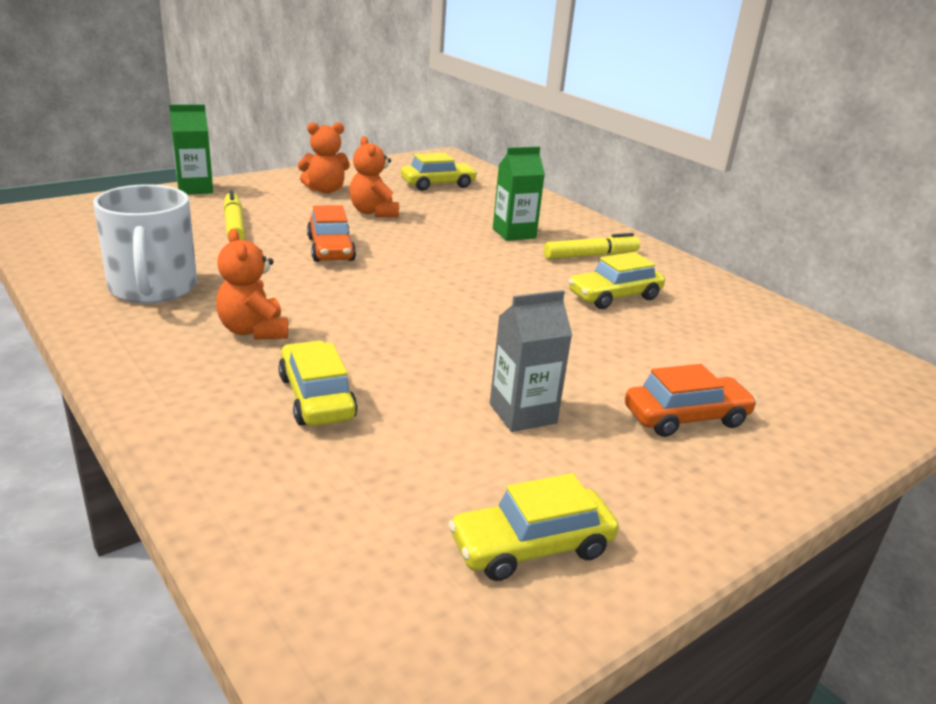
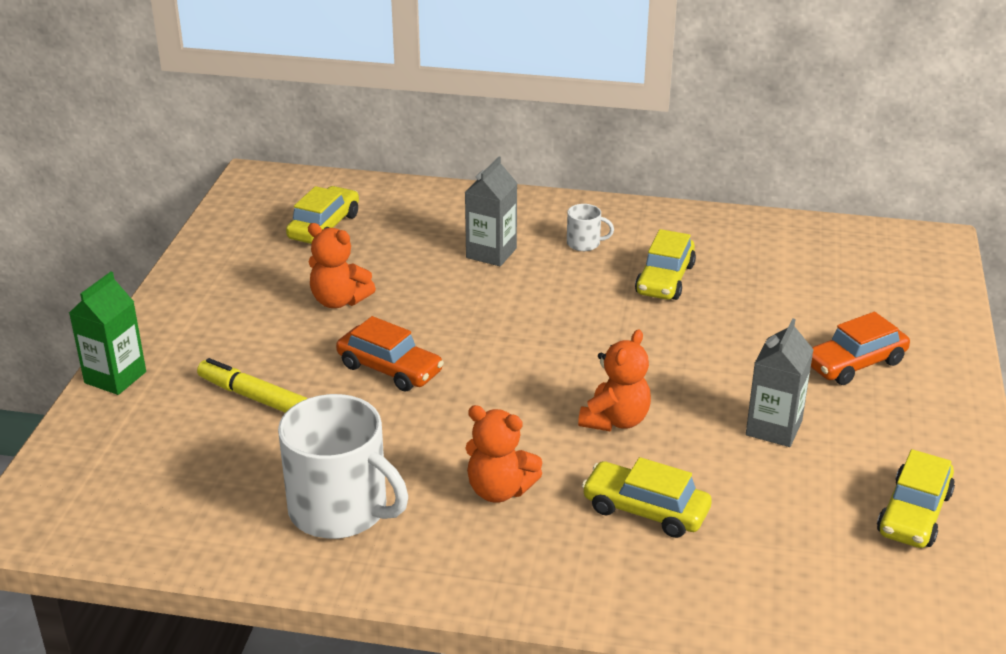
camera: 40 degrees left, 5 degrees up
(325, 190) = (240, 299): orange teddy bear -> orange teddy bear (615, 420)
(514, 233) = (491, 253): green carton -> grey carton
(590, 255) = (584, 243): yellow marker -> white mug
(686, 417) = (854, 363): orange car -> orange car turned 150 degrees counterclockwise

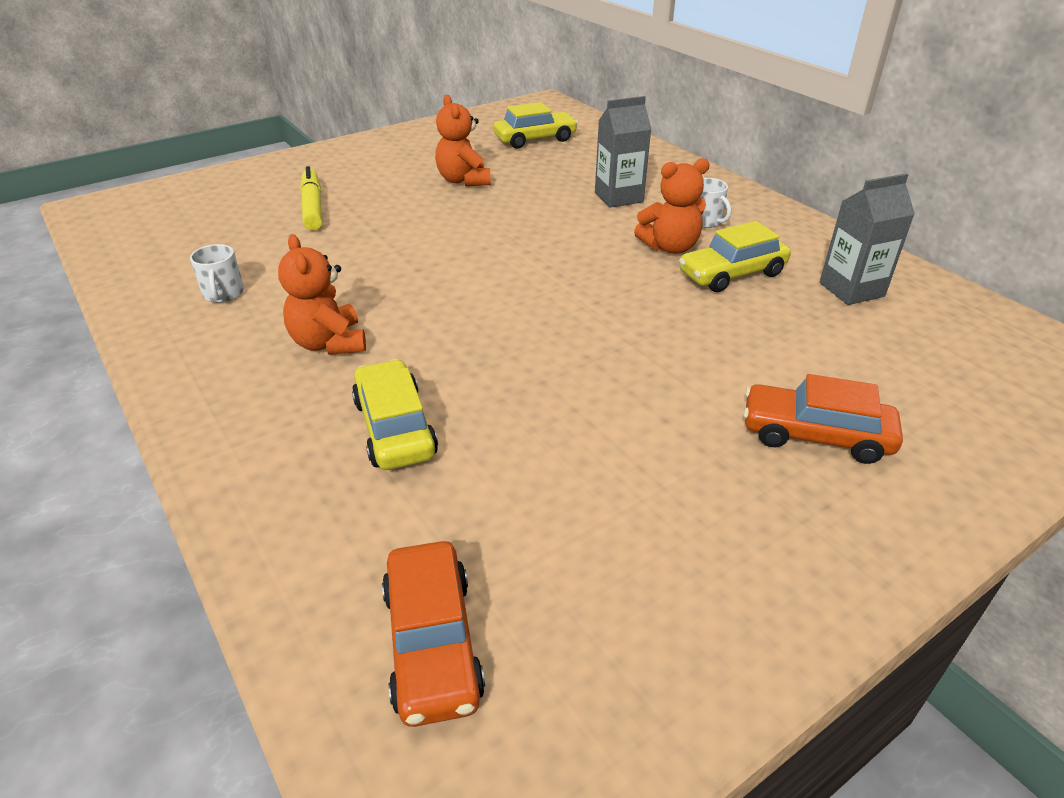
camera: 45 degrees right, 5 degrees up
(115, 377) = (273, 163): green carton -> none
(340, 510) = (223, 293): white mug -> white mug, size x0.44
(389, 369) = (415, 231): orange car -> orange car (432, 643)
(615, 420) = (500, 348): orange teddy bear -> orange teddy bear (670, 247)
(773, 428) = (625, 438): grey carton -> grey carton (851, 289)
(913, 513) = (633, 622): yellow car -> none

